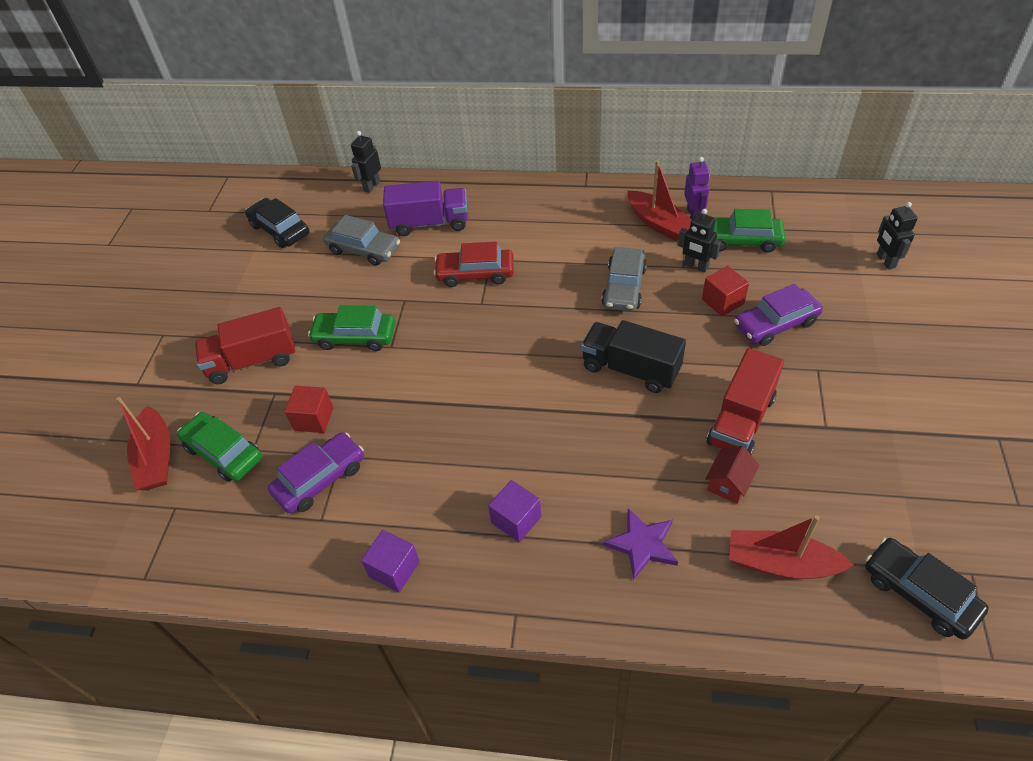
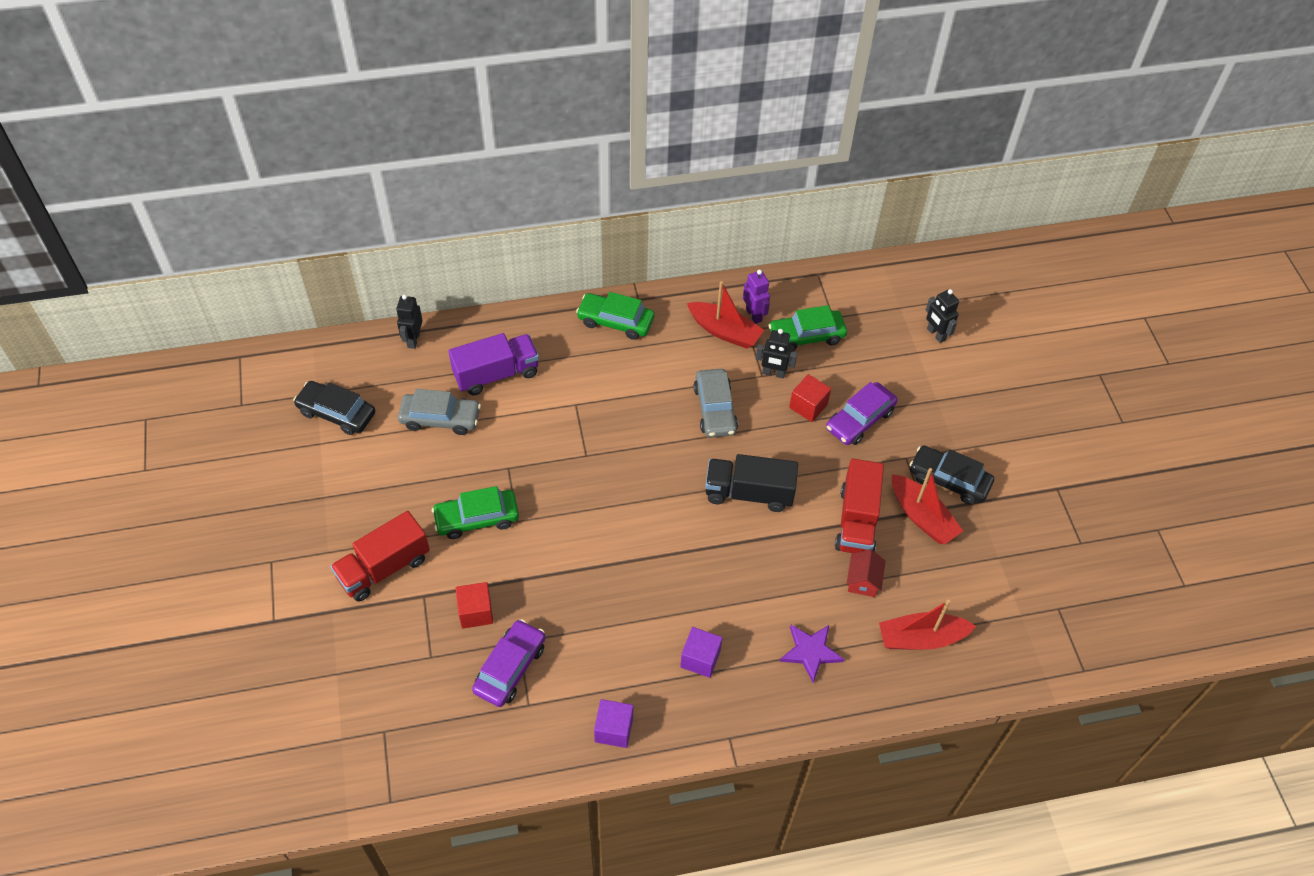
camera: 25 degrees left, 5 degrees up
(156, 457) = (339, 689): red boat -> red boat (922, 517)
(224, 452) = (404, 667): green car -> green car (615, 321)
(475, 274) = (567, 423): red car -> none
(919, 593) = (1025, 634): black car -> black car (949, 480)

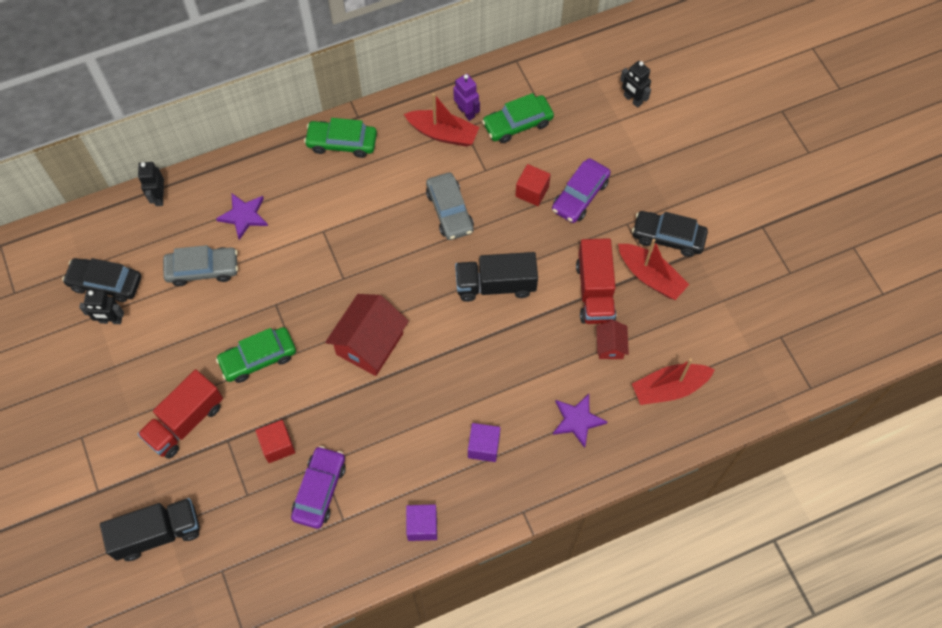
camera: 10 degrees left, 10 degrees up
(325, 677) = (158, 533): none -> black truck
(496, 374) = (244, 216): purple truck -> purple star
(599, 527) = (369, 344): none -> red house
(773, 373) = (495, 166): black robot -> black robot (111, 320)

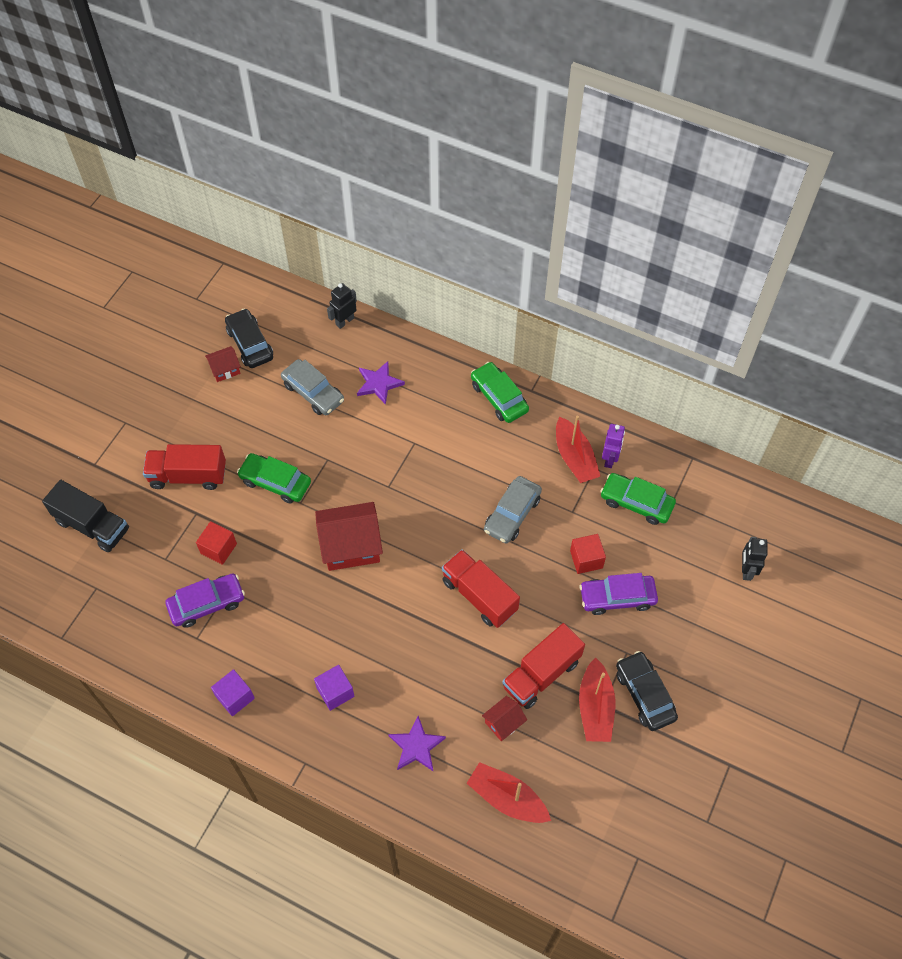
camera: 50 degrees right, 5 degrees down
(111, 320) = (225, 369): black robot -> red house
(495, 285) = (479, 595): black truck -> red truck

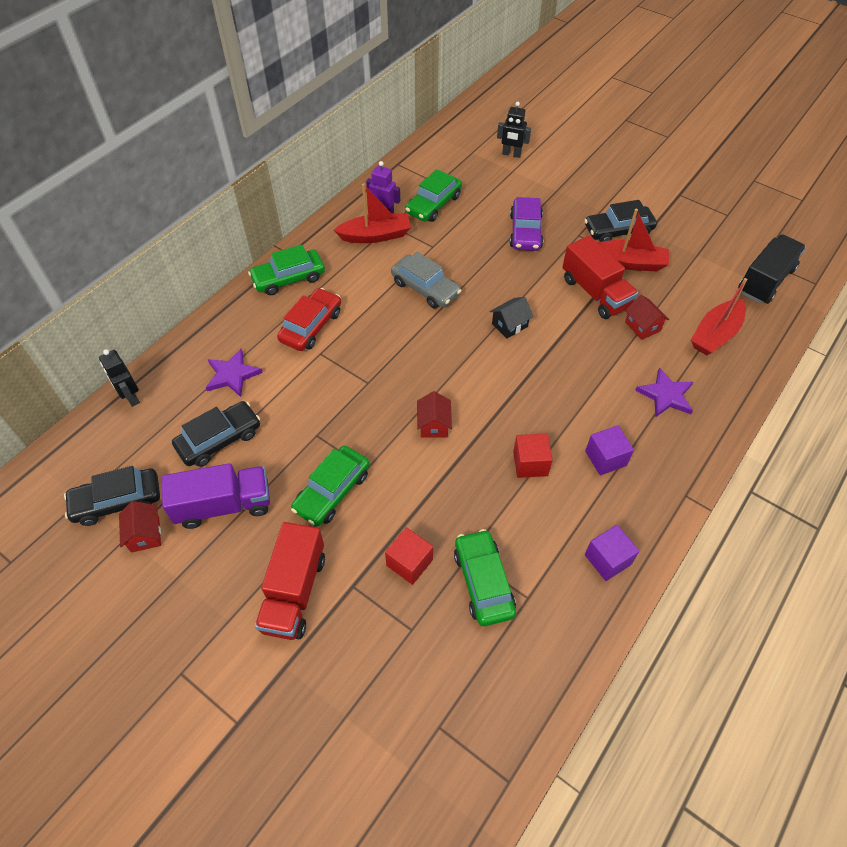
camera: 80 degrees left, 5 degrees down
(92, 525) = (339, 729): black truck -> black truck (765, 281)
(207, 604) = (483, 582): purple car -> green car
(254, 412) = (224, 505): none -> purple truck
(313, 392) = (219, 439): grey car -> black car
(351, 546) = (434, 425): red house -> red house, size x0.52
(444, 429) = (311, 326): none -> red car
(479, 595) = (509, 325): red truck -> black house
(586, 559) = (484, 245): red cube -> red cube (530, 463)

